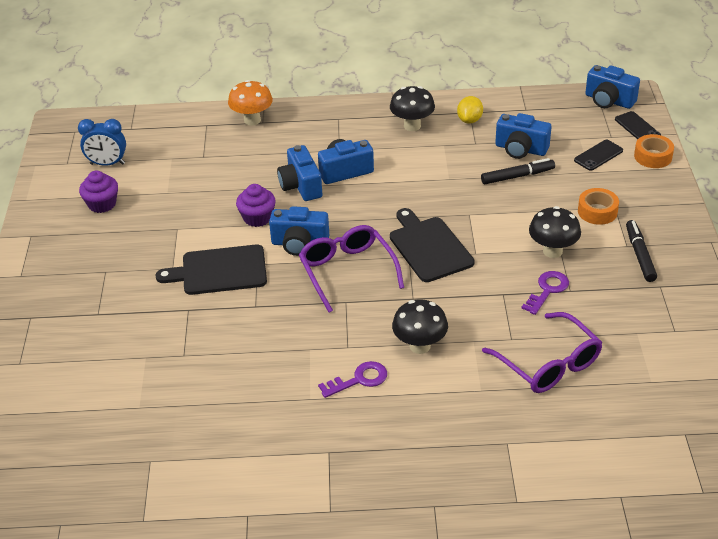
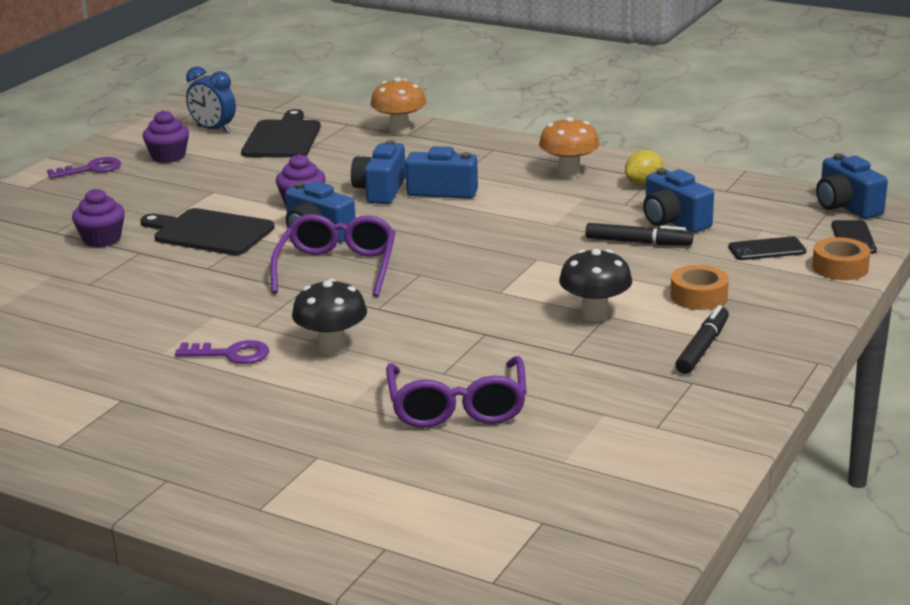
camera: 30 degrees right, 15 degrees down
(144, 308) = (102, 239): none -> purple cupcake
(412, 126) = (569, 173): black mushroom -> orange mushroom
(429, 247) = (453, 272): black cutting board -> black cutting board (282, 138)
(547, 290) = (542, 345): purple key -> purple key (90, 169)

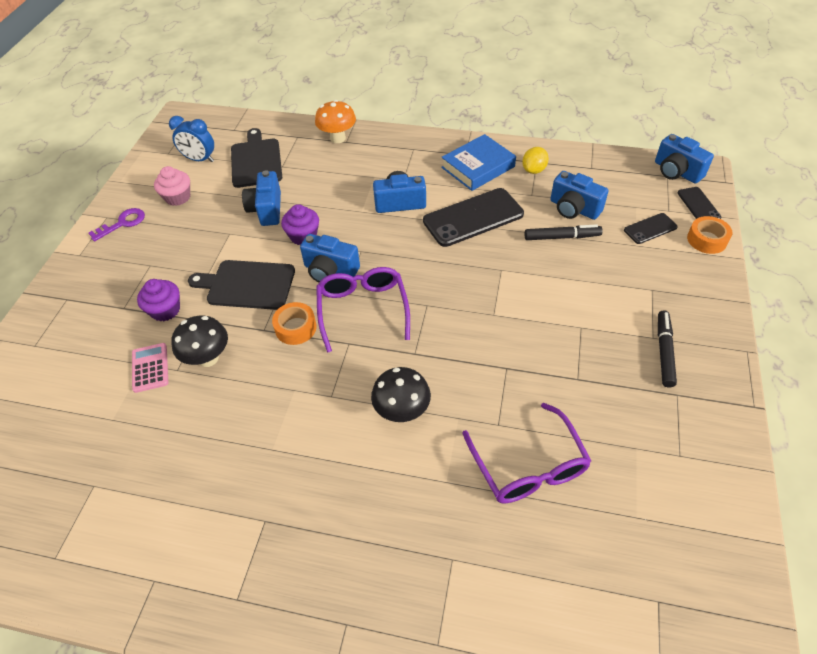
camera: 15 degrees left, 25 degrees up
(59, 278) = (150, 368): none -> pink calculator
(168, 156) = (178, 197): purple cupcake -> pink cupcake
(230, 354) = (327, 438): purple key -> none
(380, 191) = (354, 210): blue camera -> blue camera (266, 209)
(531, 213) = (473, 217): none -> black phone
(569, 173) = (478, 167): orange mushroom -> blue book
(595, 314) = (572, 328): black mushroom -> black mushroom (208, 358)
(698, 296) = (632, 291): orange tape -> orange tape (295, 328)

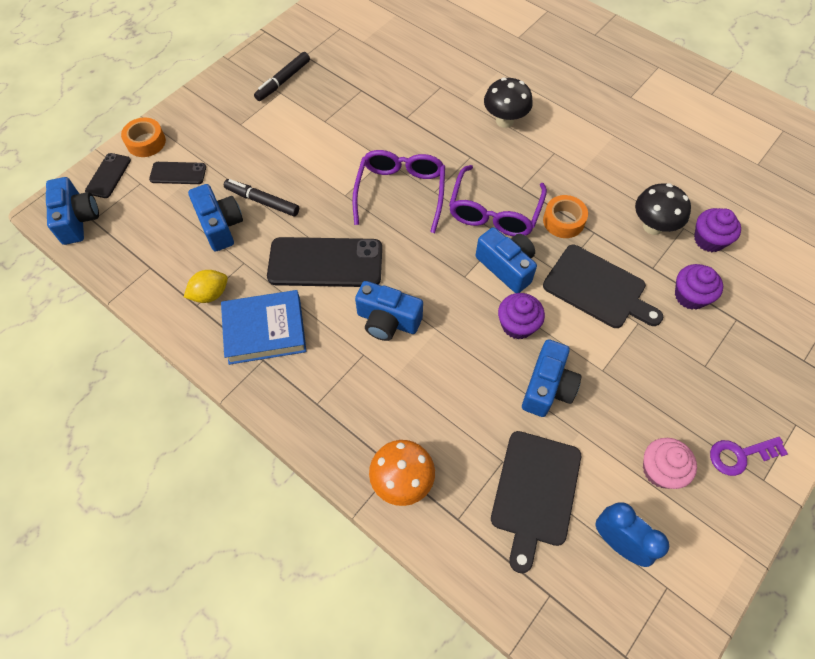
camera: 155 degrees left, 10 degrees up
(150, 368) = (709, 240): pink calculator -> purple cupcake
(528, 466) = (439, 58): purple glasses -> purple glasses (400, 192)

